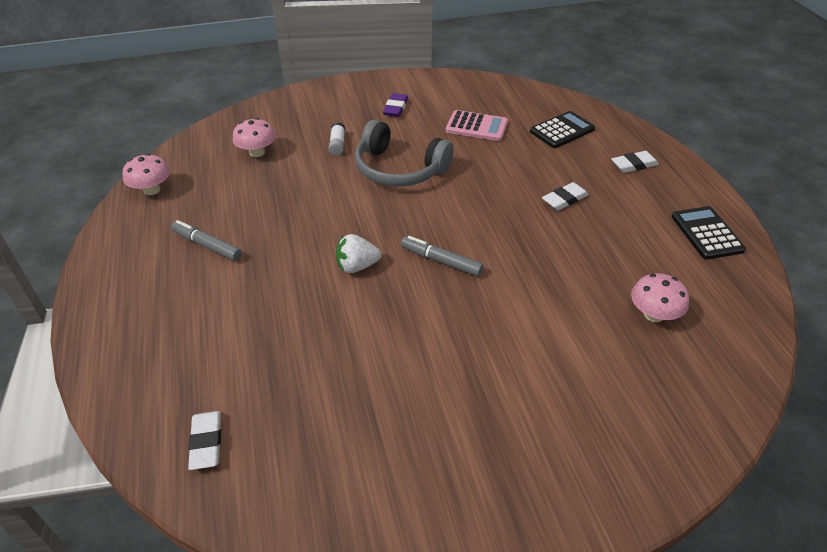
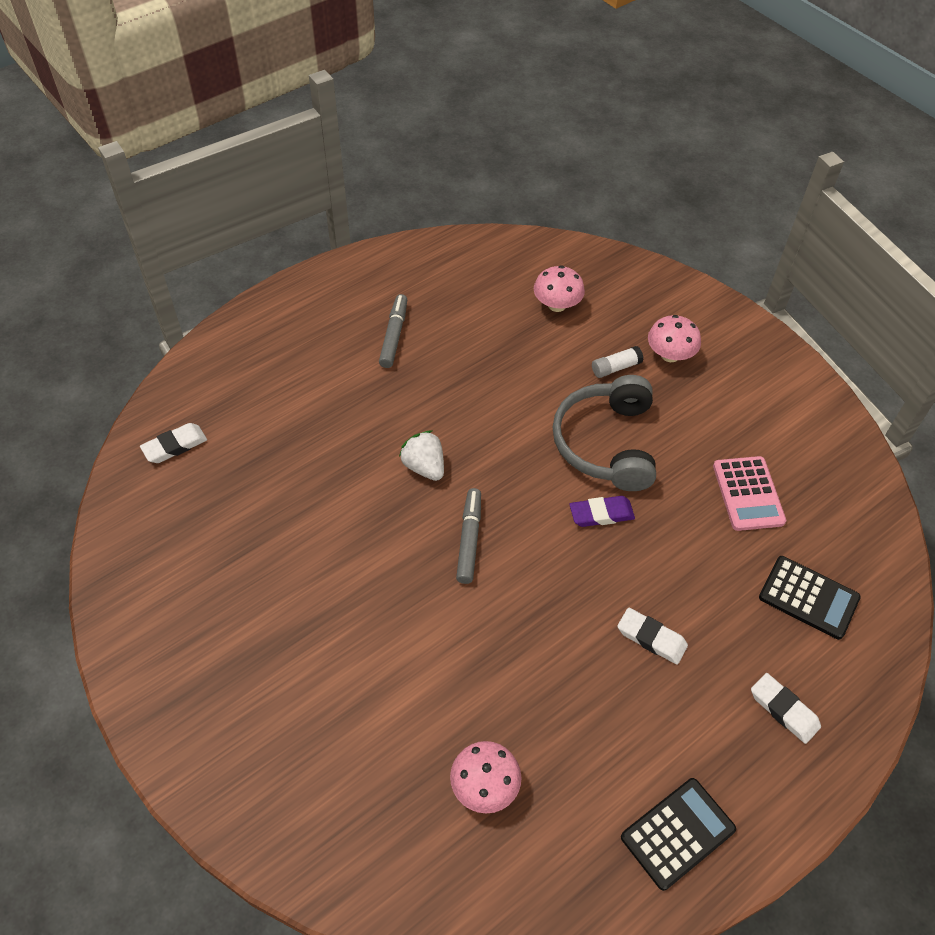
camera: 65 degrees right, 10 degrees up
(152, 190) = (449, 255): pink mushroom -> pink mushroom (670, 355)
(395, 108) = (729, 394): purple eraser -> purple eraser (601, 514)

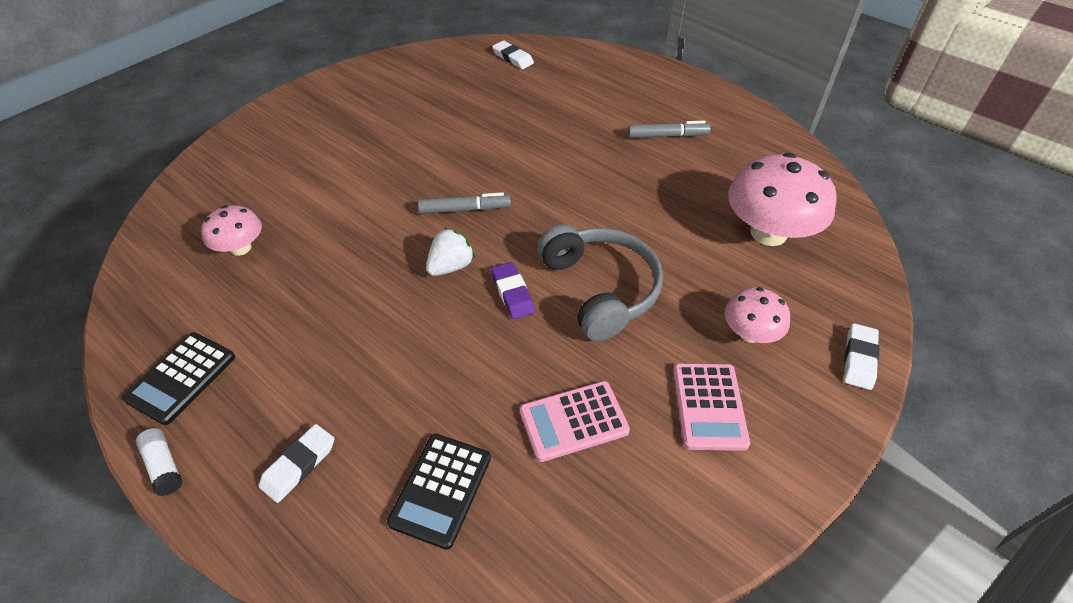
camera: 80 degrees right, 5 degrees down
(424, 467) = (532, 173): white strawberry -> white strawberry (451, 266)
(557, 305) = (768, 233): pink mushroom -> pink mushroom, size x1.82
(606, 443) = (600, 289): grey headphones -> grey headphones turned 75 degrees clockwise
(615, 367) = (706, 287): white glue stick -> white glue stick (164, 466)
(651, 638) = (377, 344): white eraser -> white eraser (859, 359)
(677, 833) = (181, 378): black calculator -> black calculator turned 75 degrees clockwise
(739, 402) = (709, 406): none -> pink calculator

